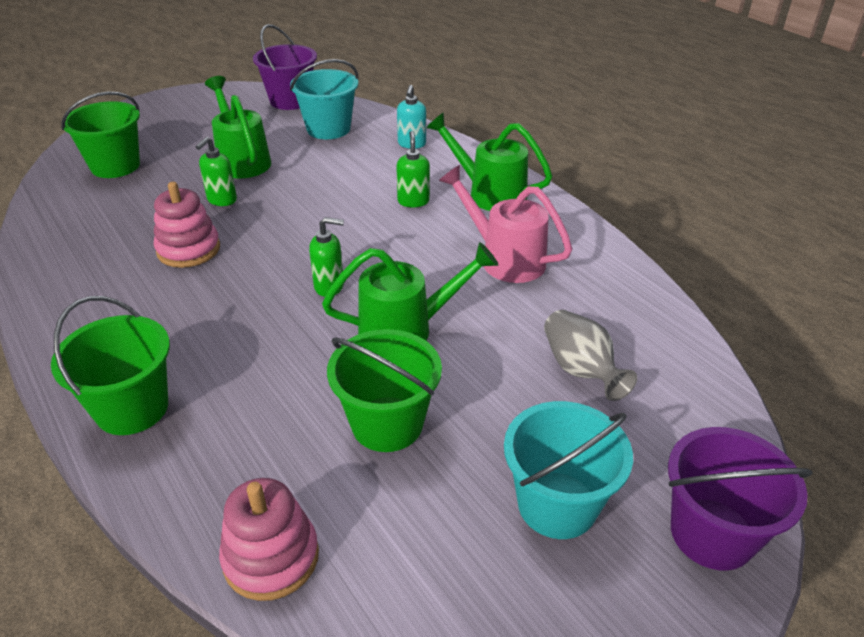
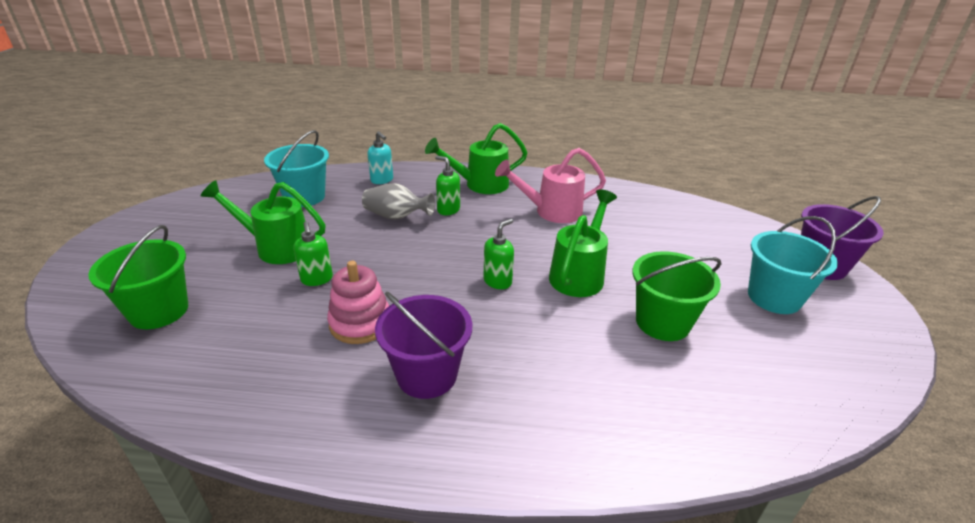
camera: 50 degrees left, 5 degrees down
(132, 408) = (534, 436): green bucket -> none
(271, 557) = (750, 426): pink stacking toy -> none
(290, 101) = (233, 192): purple bucket -> purple bucket (427, 375)
(580, 370) = (675, 239): grey vase -> grey vase (396, 217)

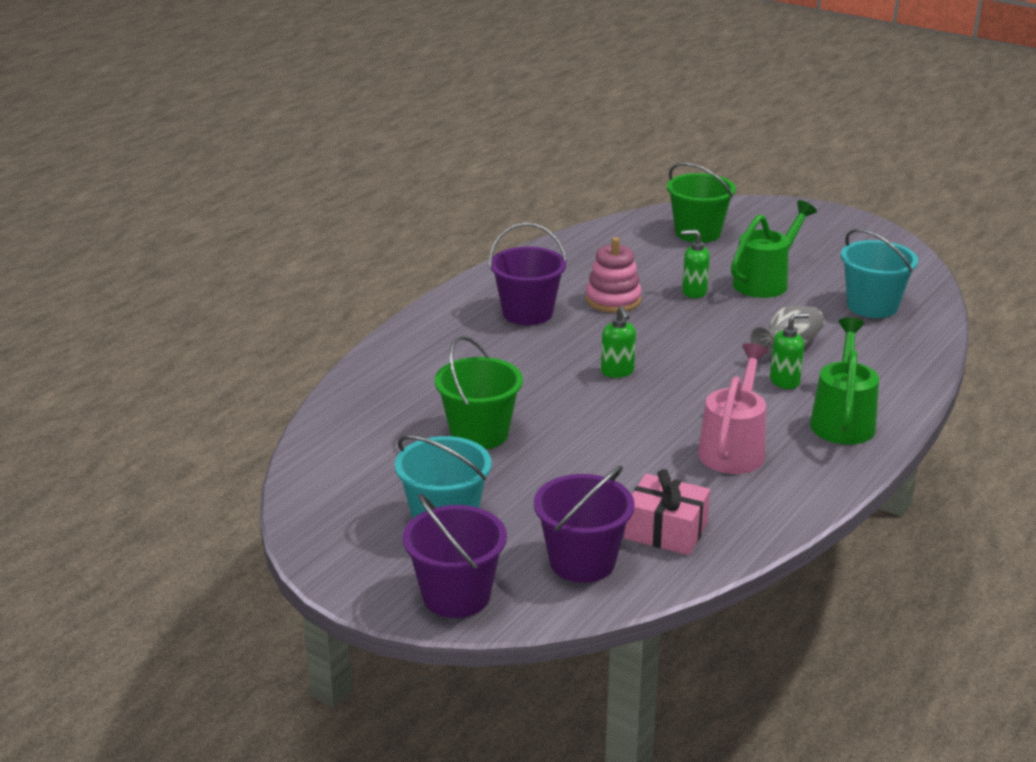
camera: 120 degrees right, 5 degrees down
(382, 180) = (894, 357): turquoise soap dispenser -> none
(579, 274) = (590, 419): green watering can -> none
(661, 215) = (666, 531): none -> pink gift
(726, 233) = (582, 562): none -> purple bucket

